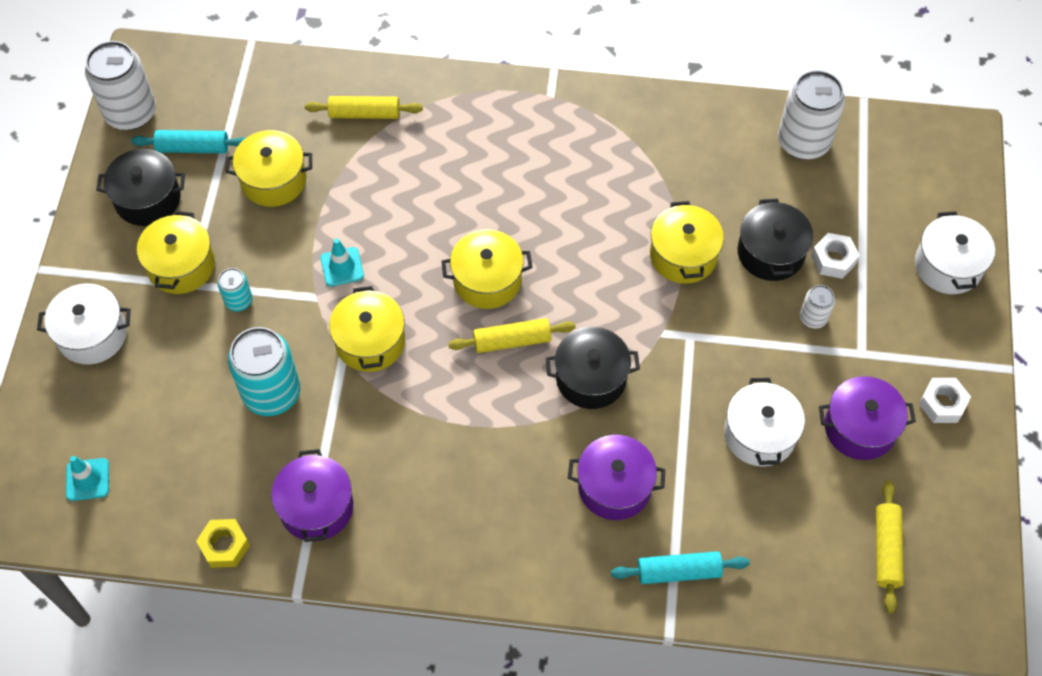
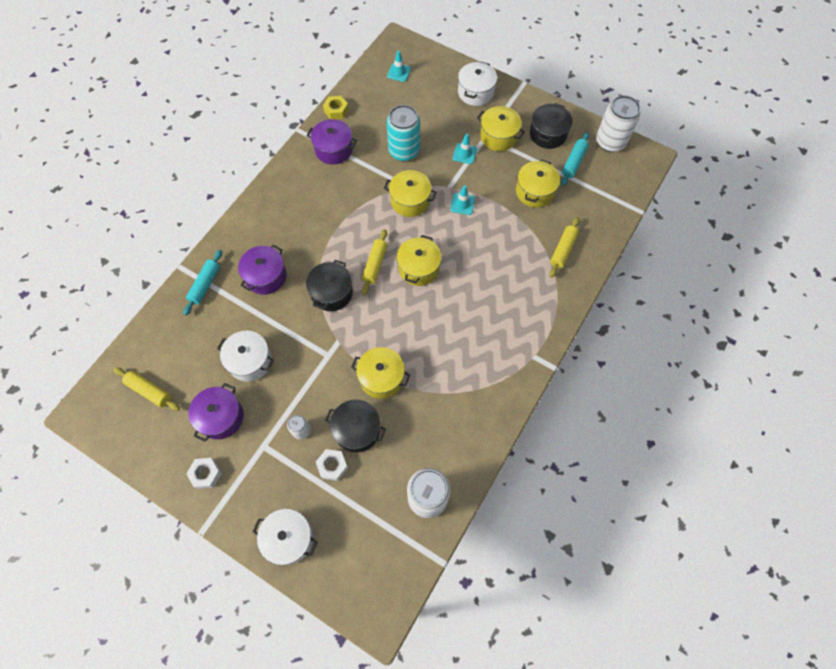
camera: 115 degrees right, 5 degrees up
(238, 301) = (464, 154): turquoise can -> turquoise traffic cone

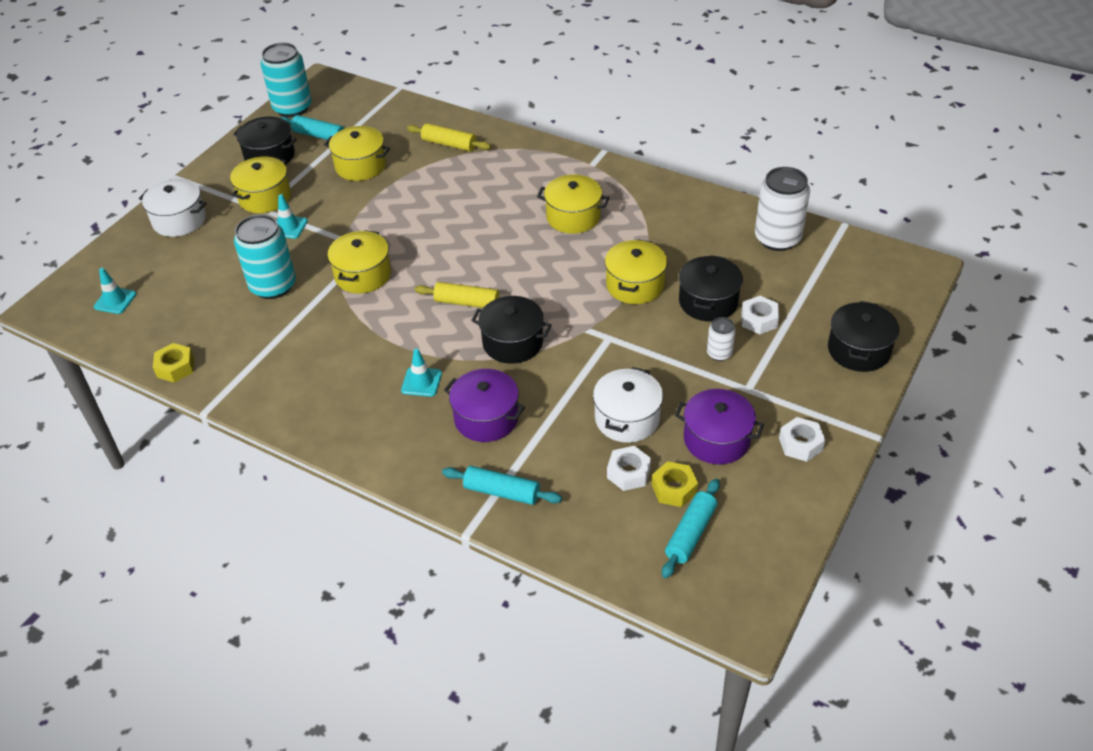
camera: 90 degrees left, 20 degrees down
(149, 391) = (690, 533): yellow rolling pin -> turquoise rolling pin
(186, 385) = (674, 489): none -> yellow nut
(204, 358) = (628, 473): none -> white nut
(289, 538) = (858, 350): white pot -> black pot
(333, 149) = (255, 363): purple pot -> none
(419, 268) = (473, 261): yellow pot -> yellow pot (573, 217)
(462, 204) = (373, 226): turquoise traffic cone -> turquoise traffic cone (421, 382)
(610, 142) = (292, 108): white can -> turquoise can

